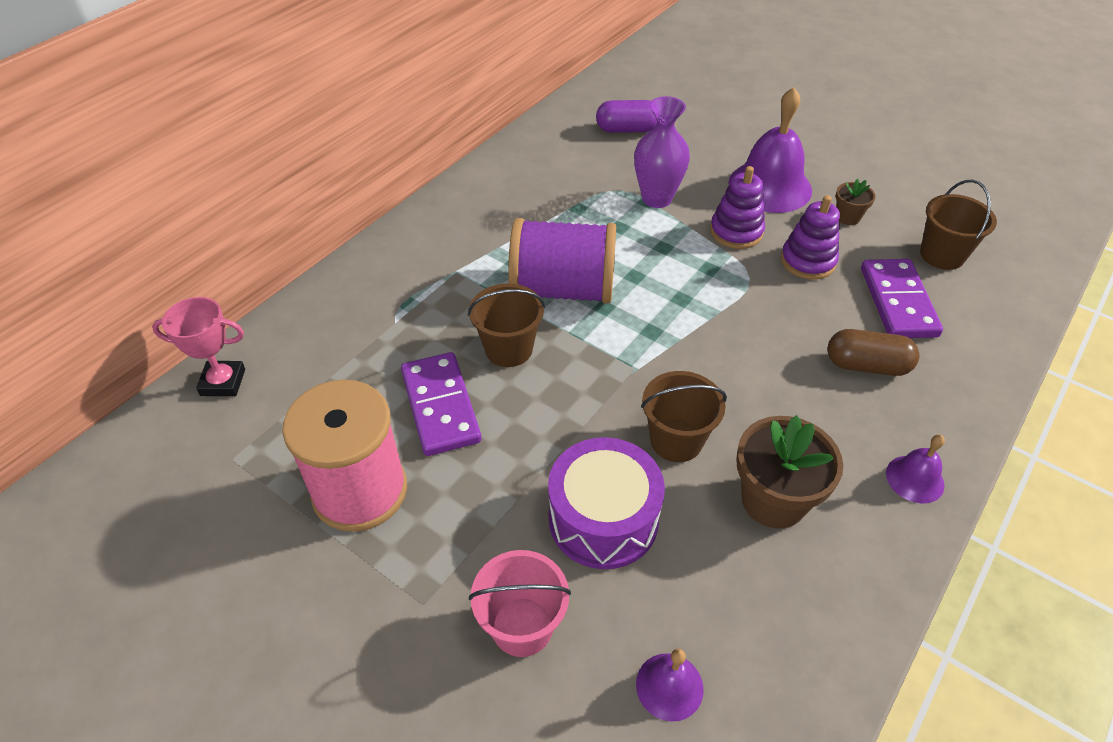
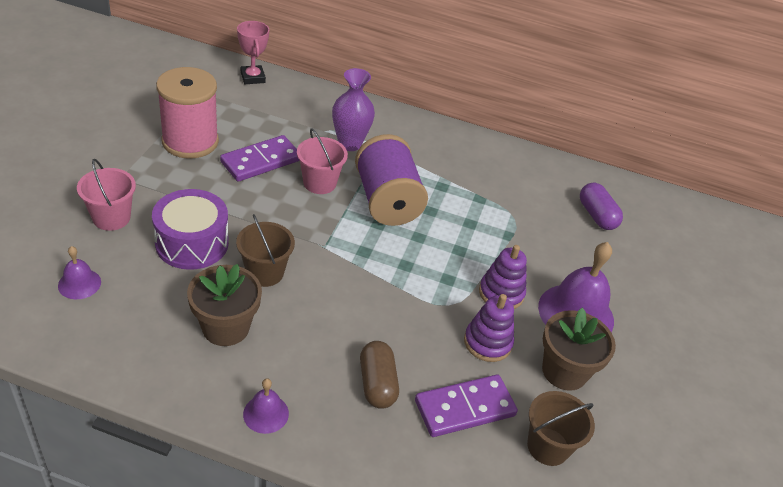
camera: 65 degrees right, 5 degrees down
(509, 349) = (319, 183): brown bucket -> pink bucket
(656, 198) = (516, 241): purple vase -> purple vase (349, 144)
(847, 217) = (564, 371): brown flower pot -> brown flower pot, size x1.93

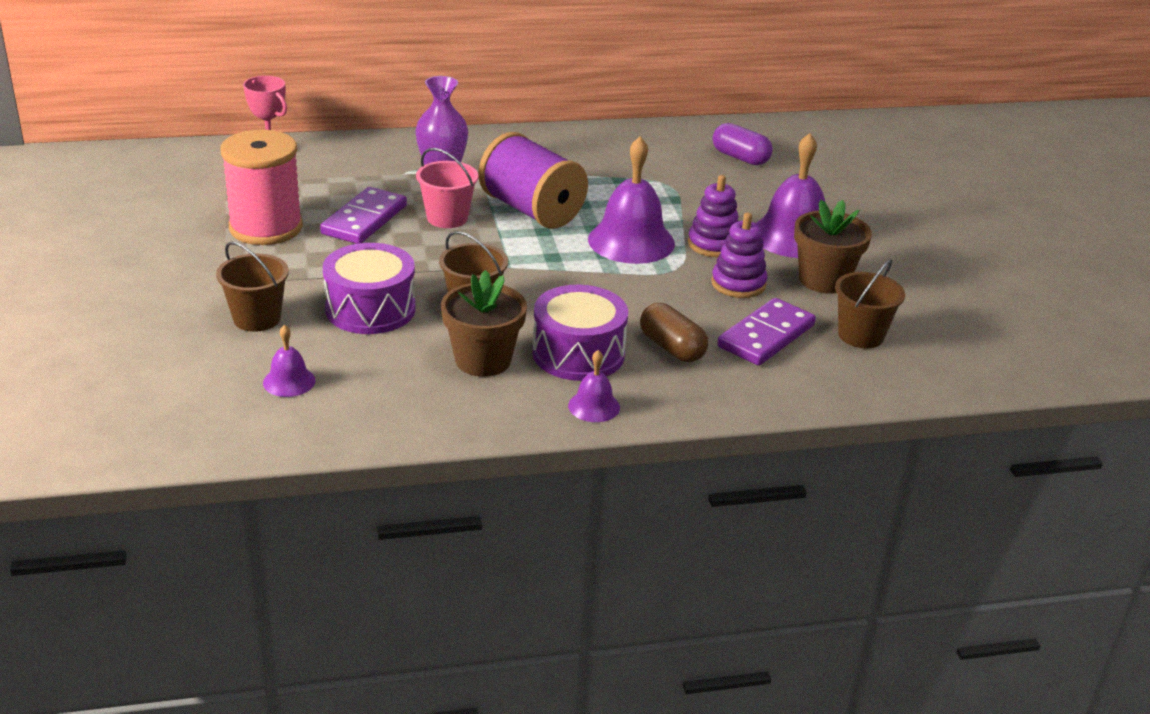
camera: 25 degrees left, 10 degrees down
(111, 218) = (257, 318): pink bucket -> brown bucket
(300, 354) = (578, 353): none -> purple drum
(437, 262) = (631, 241): none -> purple bell

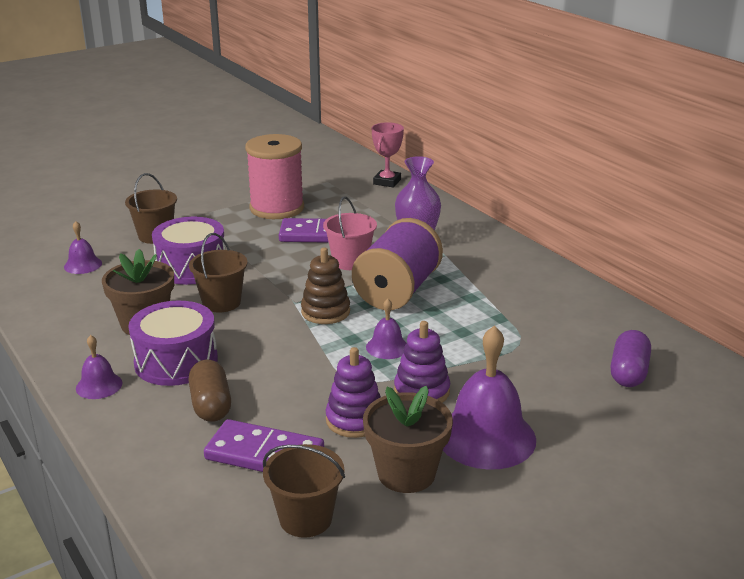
camera: 70 degrees right, 5 degrees down
(542, 255) = (325, 312): none -> brown stacking toy
(631, 241) = (387, 347): purple bell -> purple bell, size x0.50
(672, 348) = (211, 405): brown capsule -> brown capsule turned 45 degrees counterclockwise

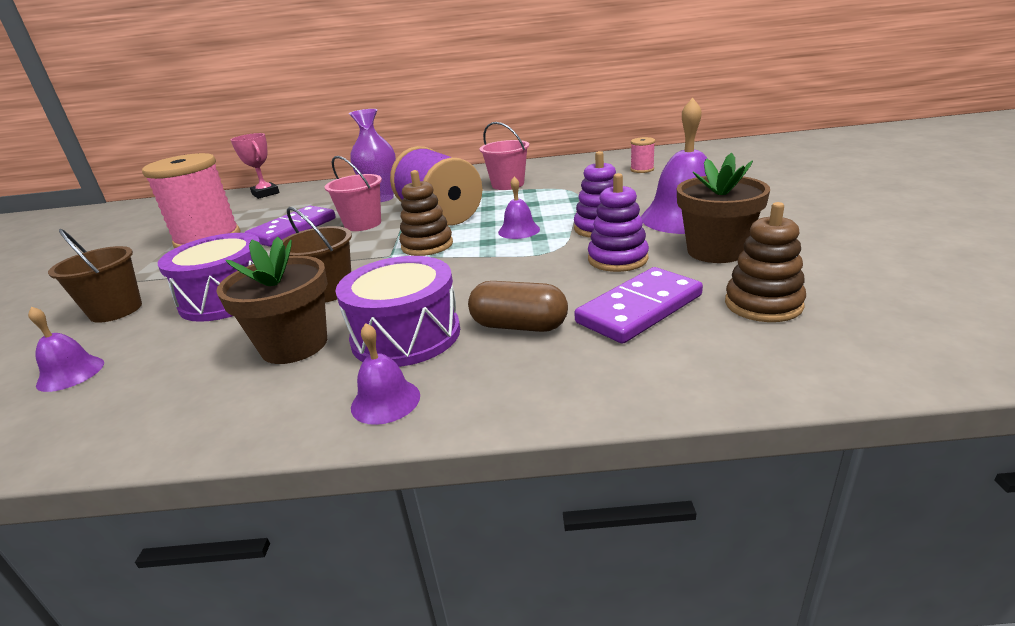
camera: 55 degrees left, 0 degrees up
(305, 518) = (763, 304): brown bucket -> brown stacking toy
(506, 299) = (508, 184): none -> pink bucket
(628, 372) = (642, 169): purple capsule -> pink spool

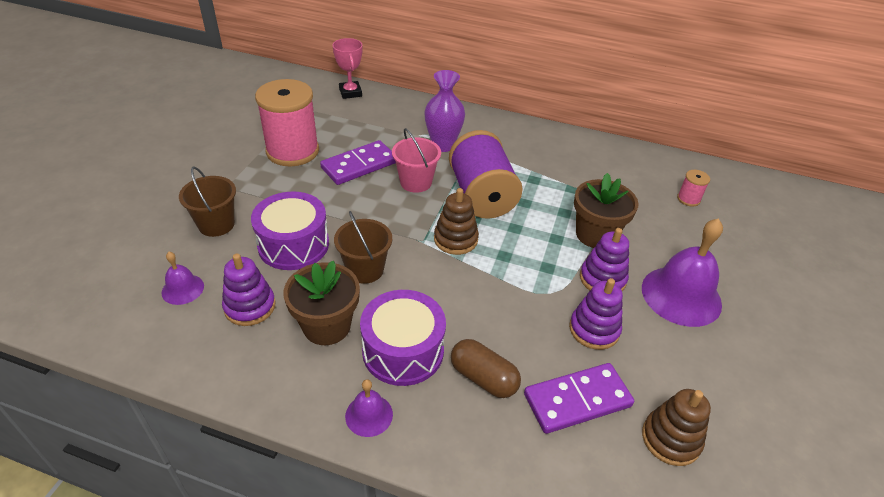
camera: 15 degrees right, 15 degrees up
(178, 360) = (250, 306): none -> purple stacking toy
(508, 184) = (557, 171): pink bucket -> none
(519, 230) = (535, 251): purple bell -> none
(716, 251) = (677, 356): brown flower pot -> brown flower pot (595, 235)

